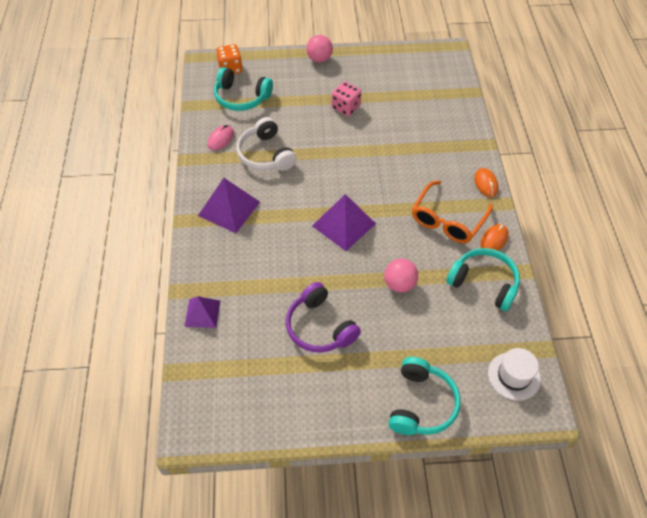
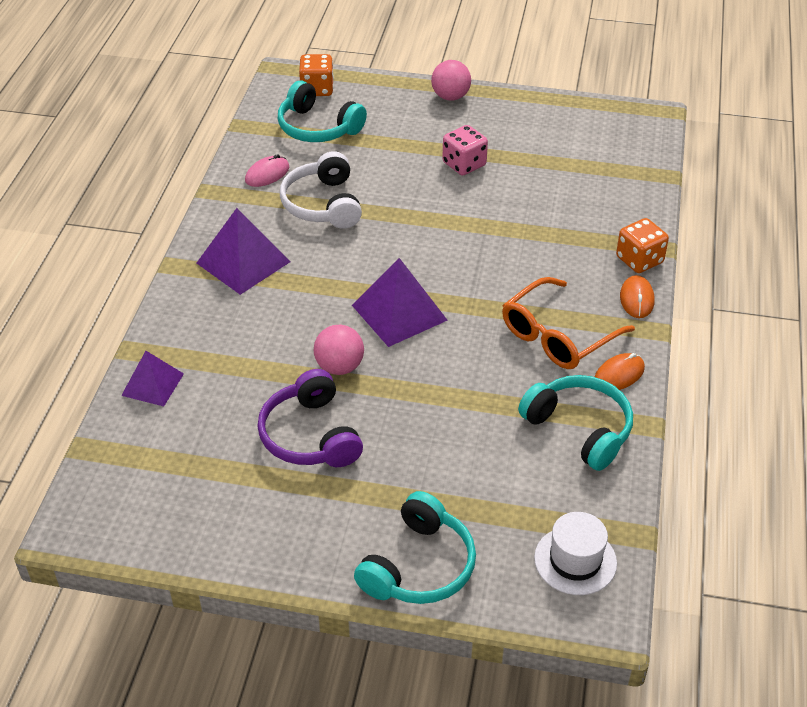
camera: 15 degrees right, 10 degrees down
(399, 284) = (450, 405): pink ball -> pink ball (339, 367)
(478, 155) = (639, 260): none -> orange dice

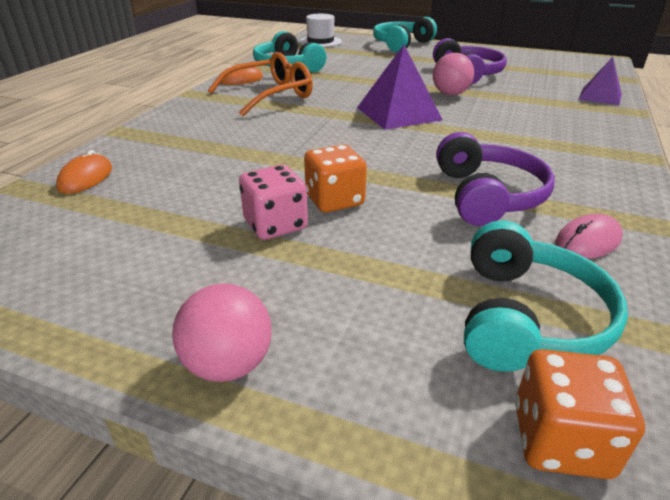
camera: 170 degrees left, 10 degrees down
(243, 262) = (567, 153): purple pyramid -> none
(317, 127) = (527, 318): turquoise headphones -> turquoise headphones turned 60 degrees clockwise
(323, 204) = (487, 196): white headphones -> purple headphones
(636, 299) = (186, 106): orange mouse -> orange mouse (86, 178)
(639, 260) = (153, 125): orange dice -> orange dice (334, 200)

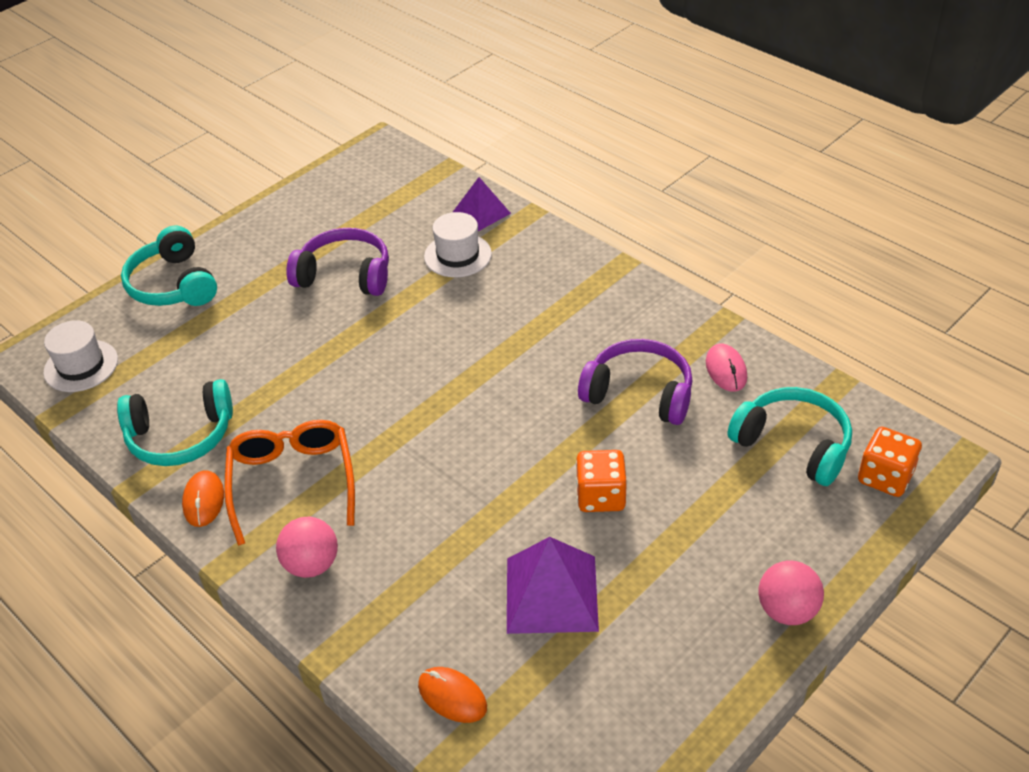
camera: 65 degrees left, 10 degrees up
(275, 225) = (624, 548): pink dice -> none
(398, 113) = (429, 383): purple pyramid -> purple pyramid (551, 594)
(450, 94) = (400, 318): pink ball -> pink ball (311, 565)
(540, 98) = (458, 255): none -> white hat

